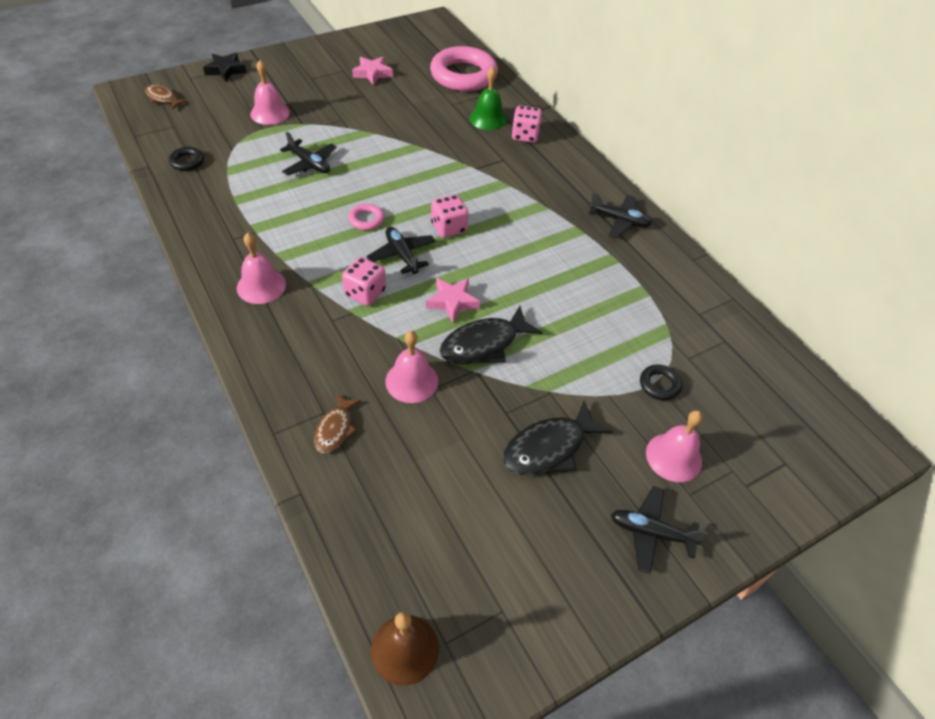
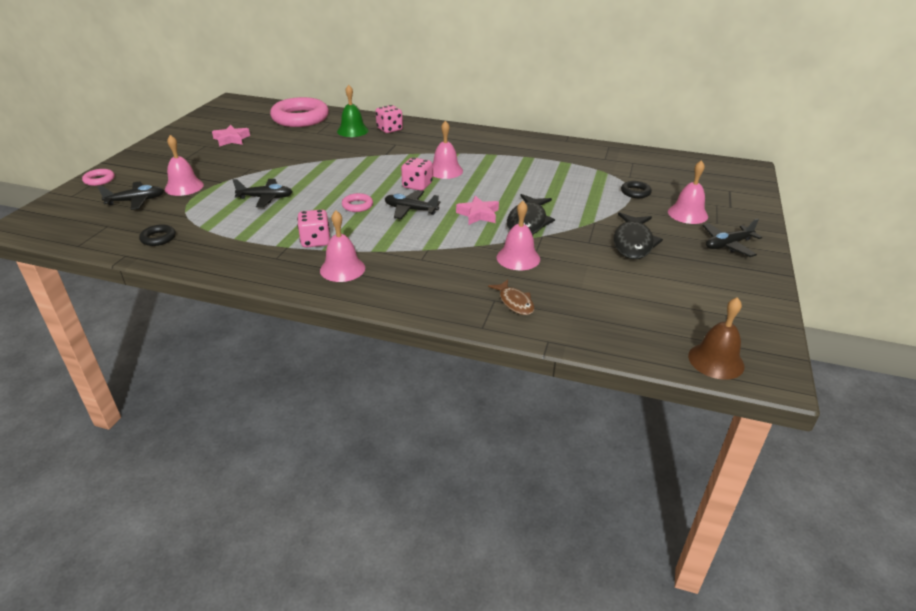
camera: 40 degrees left, 15 degrees down
(163, 98) = (66, 215): brown fish -> none
(226, 70) = (99, 180): black star -> pink ring
(365, 293) = (419, 237): pink dice -> pink dice (315, 241)
(501, 224) = (445, 170): none -> pink bell
(619, 220) = (505, 142): black plane -> black plane (136, 201)

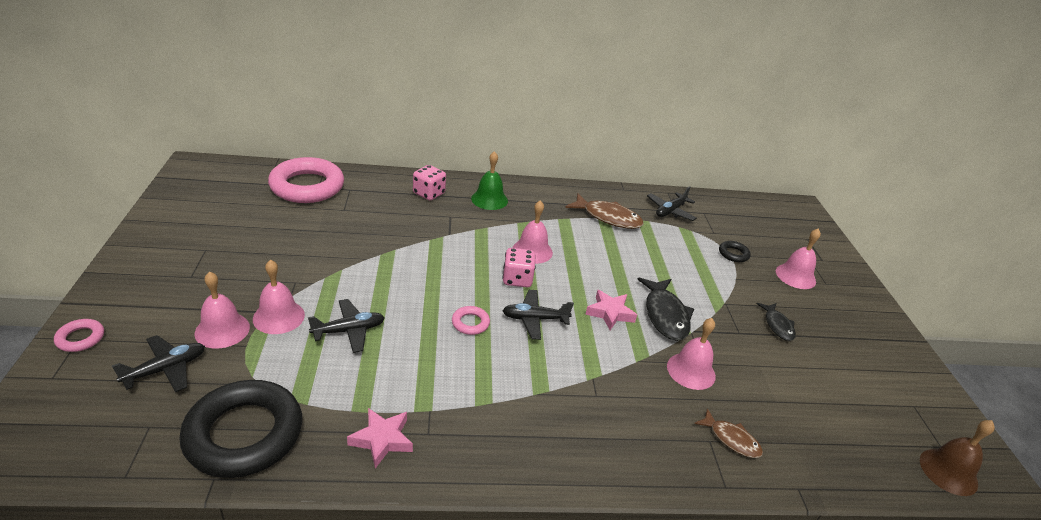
camera: 25 degrees left, 0 degrees up
(158, 238) = (244, 434): black ring -> black ring, size x2.35
(231, 139) = (237, 234): pink star -> pink star (382, 440)
(315, 241) = (459, 393): pink dice -> none
(342, 269) = (520, 432): pink bell -> pink bell (278, 317)
(352, 130) = (386, 200): green bell -> green bell (489, 199)
(533, 157) = (608, 217): none -> brown fish
(633, 243) = (777, 326): black fish -> black fish, size x0.60
(728, 245) = (854, 312): black plane -> black plane (670, 211)

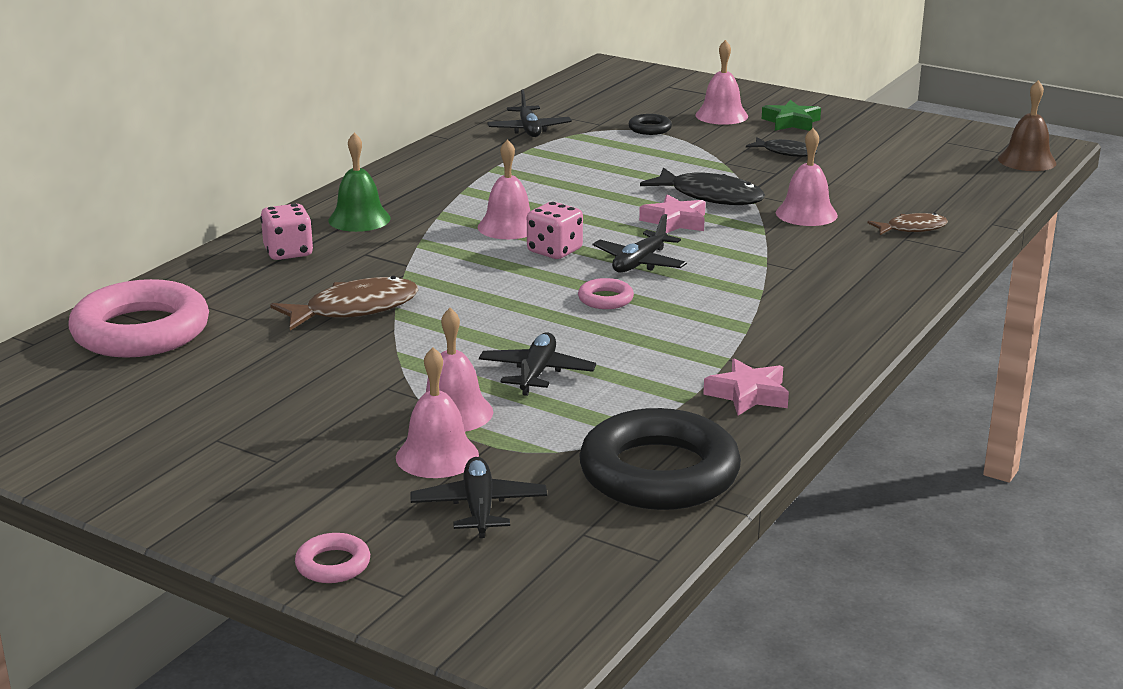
camera: 50 degrees left, 10 degrees down
(608, 217) = (497, 165): brown fish -> brown fish (355, 309)
(830, 311) = (791, 122): none -> green star

